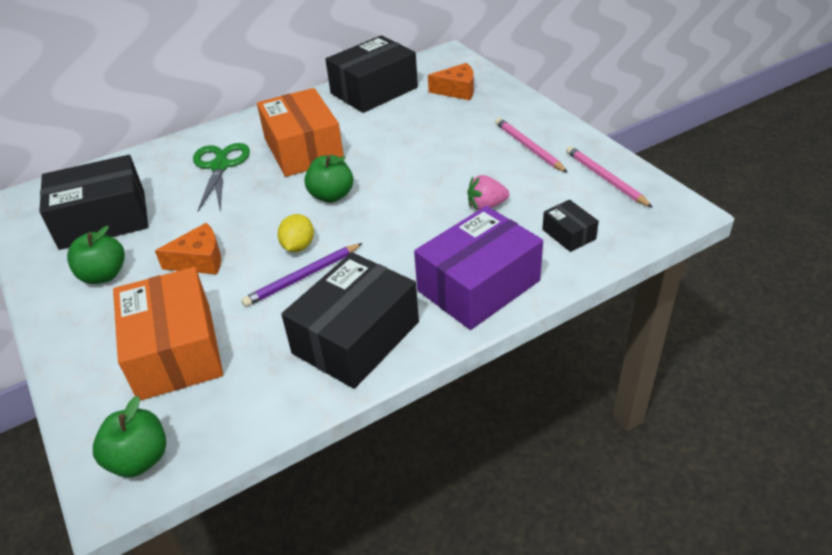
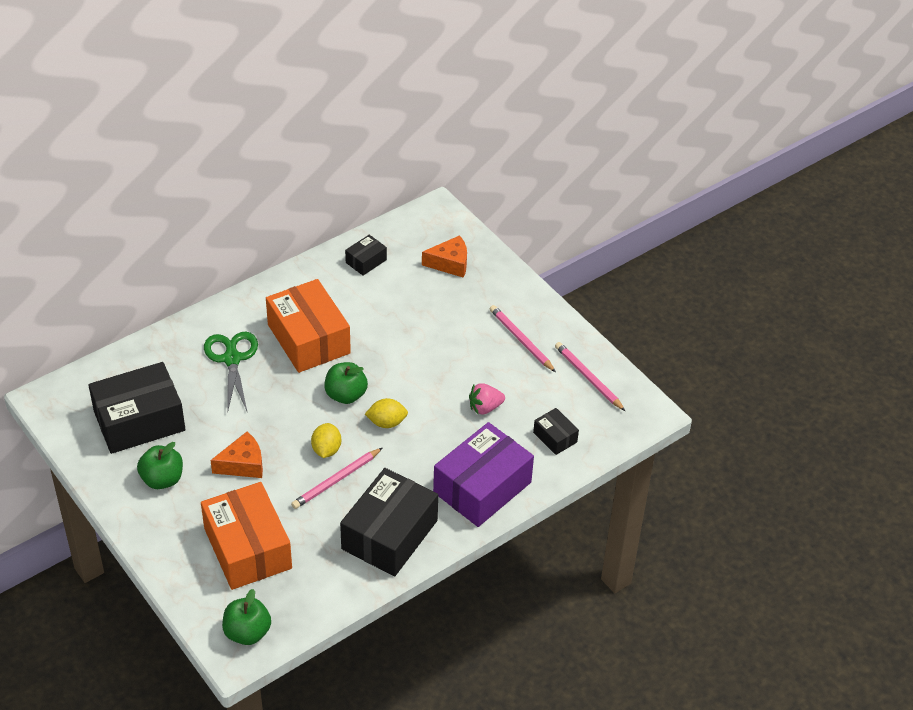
camera: 10 degrees left, 5 degrees up
(303, 277) = (336, 480): purple pencil -> pink pencil
(372, 220) = (386, 422): none -> yellow lemon
(374, 90) = (366, 261): black box -> black box, size x0.47

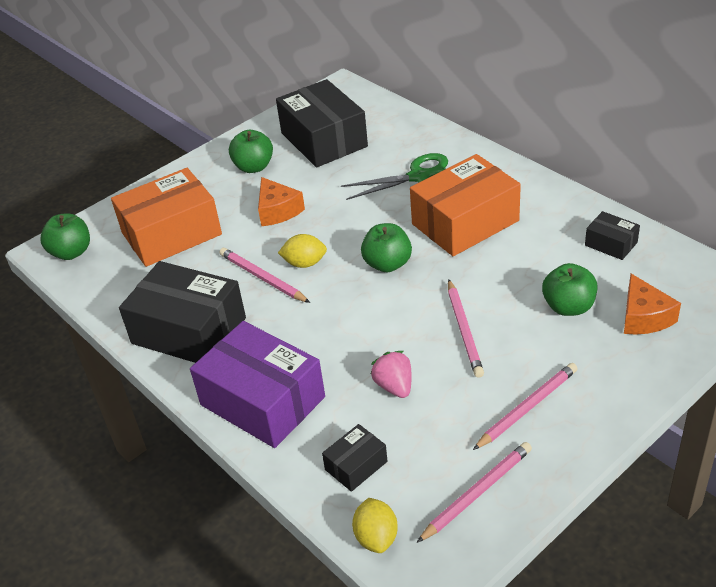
camera: 90 degrees right, 5 degrees down
(386, 422) = (352, 303): yellow lemon -> yellow lemon (376, 537)
(428, 299) = (568, 307): none -> green apple
(437, 360) = (464, 330): none -> pink pencil

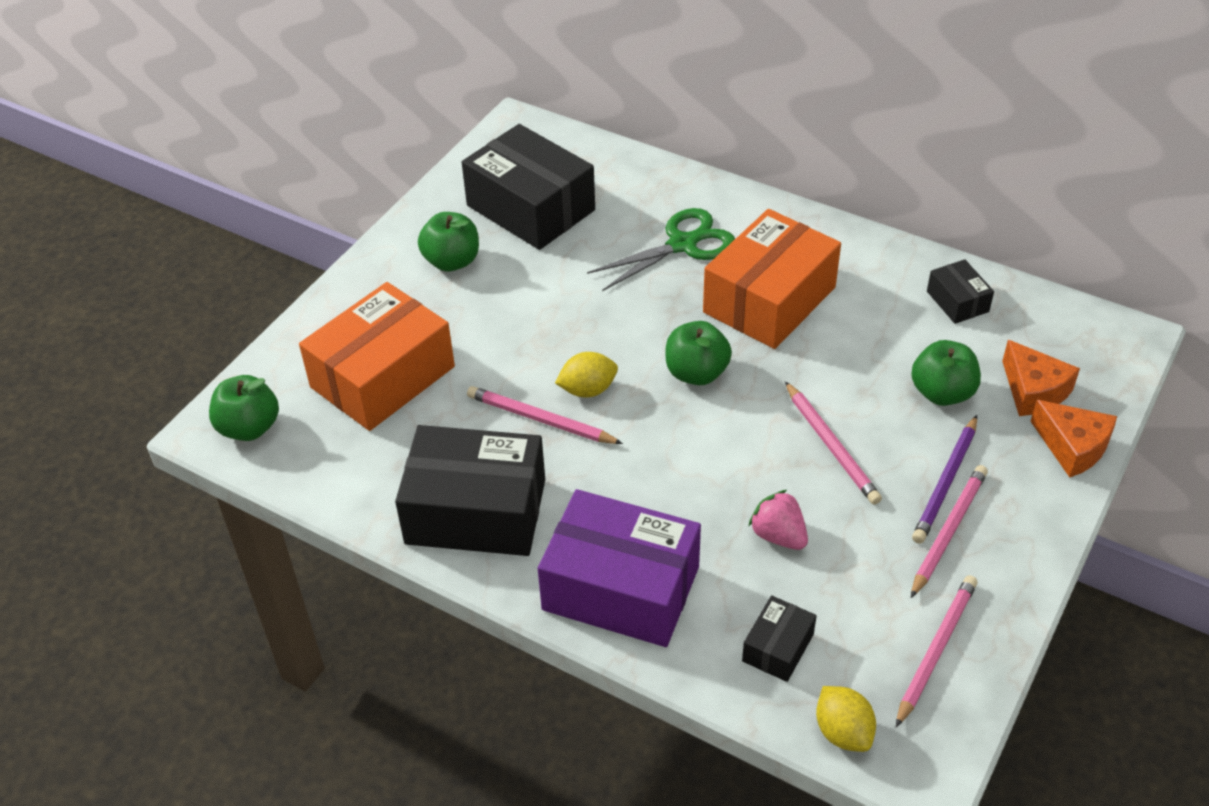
camera: 20 degrees left, 5 degrees up
(278, 211) = (516, 320): orange cheese -> orange cheese (1072, 447)
(542, 371) = (945, 482): none -> purple pencil
(611, 244) = (957, 301): black box -> black box turned 45 degrees clockwise

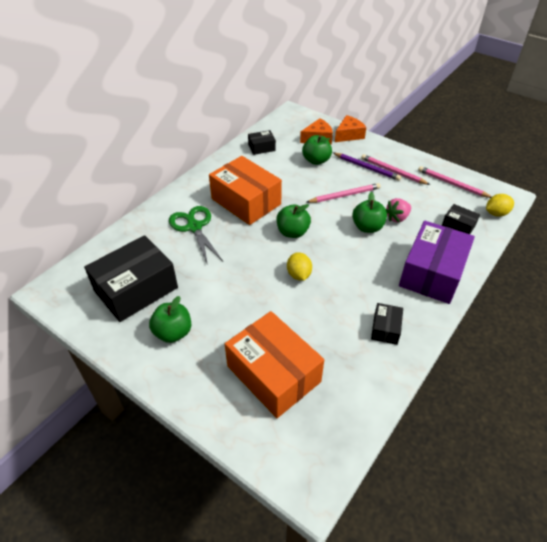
camera: 85 degrees left, 0 degrees up
(249, 428) = (311, 459): green apple -> green apple (367, 227)
(476, 511) = (385, 329): black box -> black box, size x0.47
(541, 419) = (319, 296): pink pencil -> none

